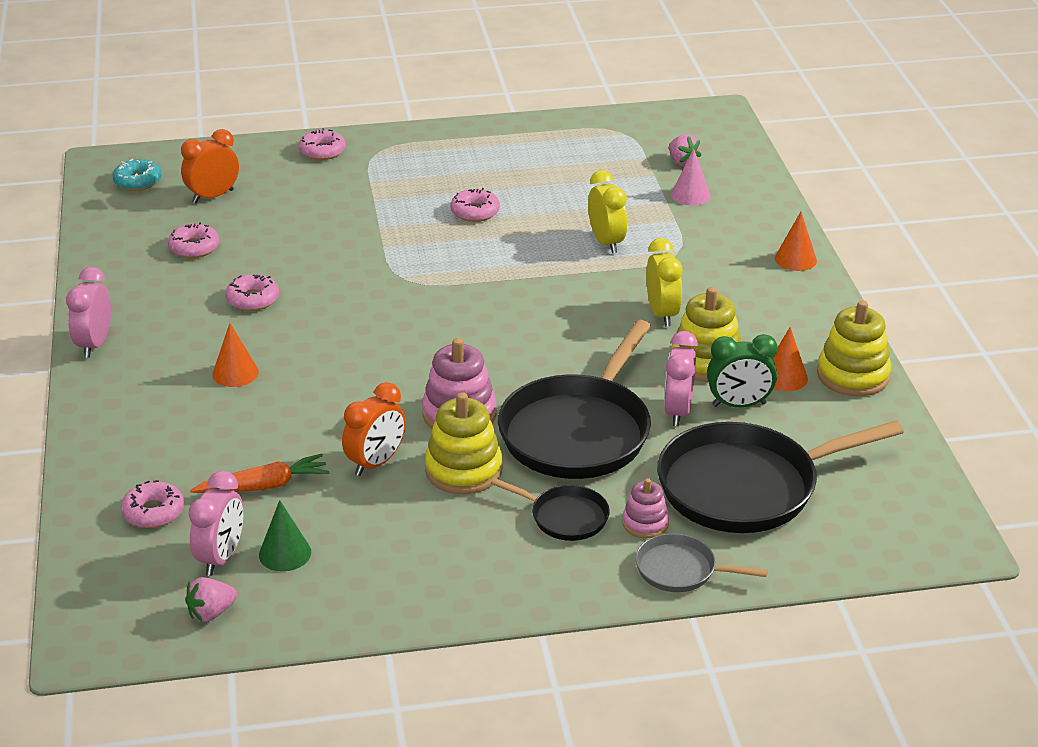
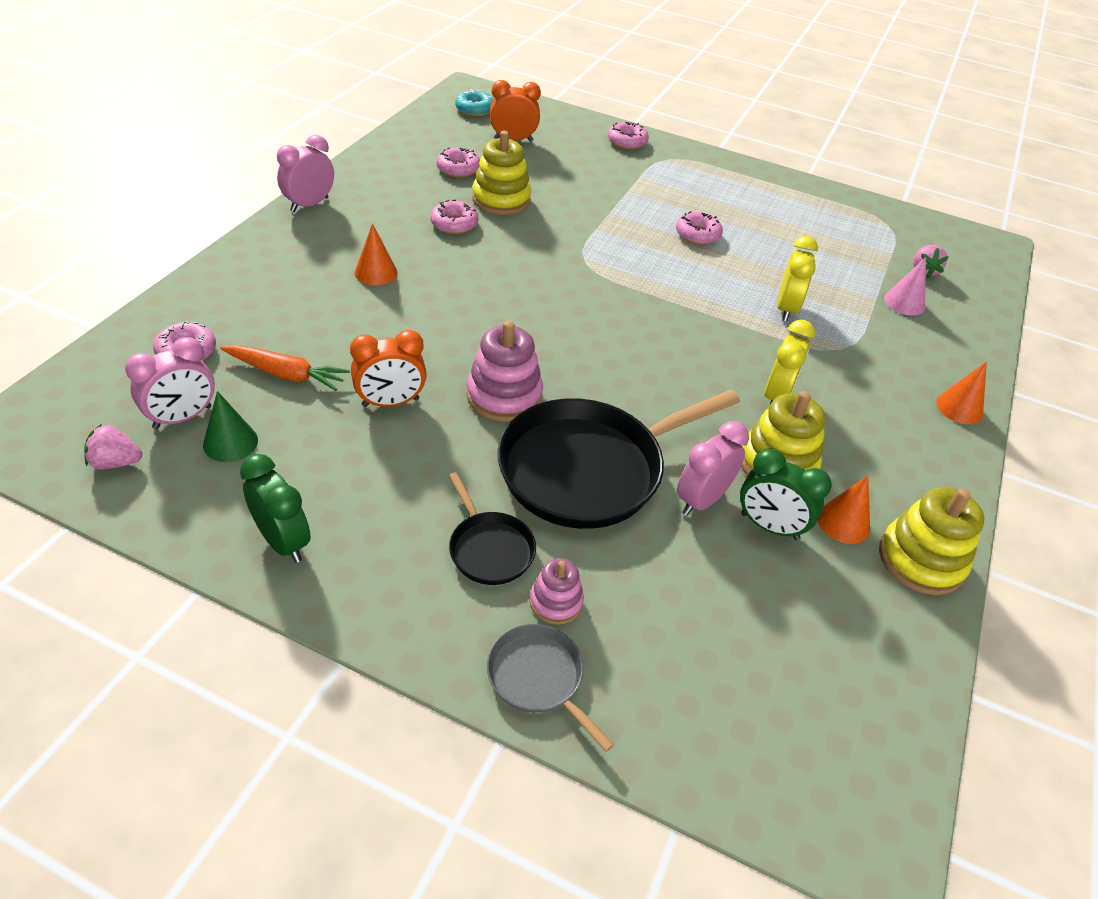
camera: 30 degrees right, 10 degrees up
(413, 590) = (283, 541): none -> green clock
(463, 470) = (452, 449): yellow stacking toy -> yellow stacking toy (501, 199)
(745, 486) = (694, 622): black pan -> none

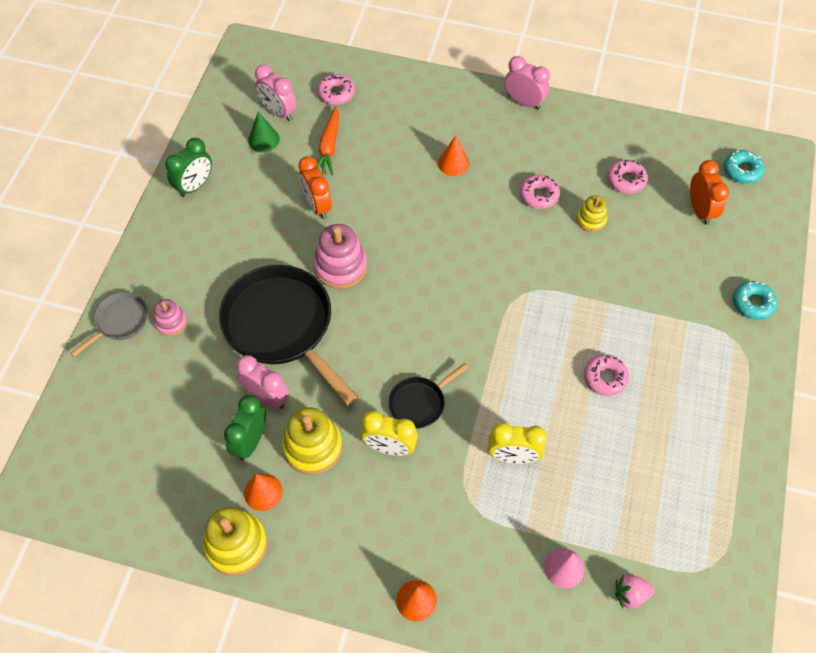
camera: 85 degrees right, 15 degrees up
(116, 462) = (237, 97): pink strawberry -> none
(489, 549) = (205, 282): black pan -> black pan (419, 403)
(501, 199) = (591, 219): yellow stacking toy -> yellow stacking toy, size x0.58
(627, 142) = (752, 303): pink donut -> turquoise donut

